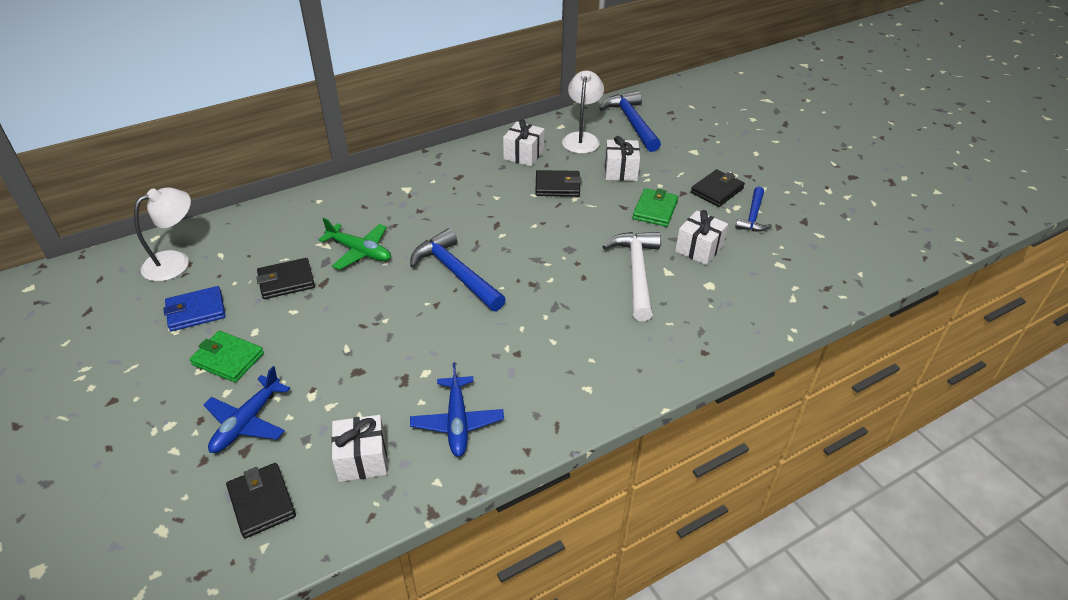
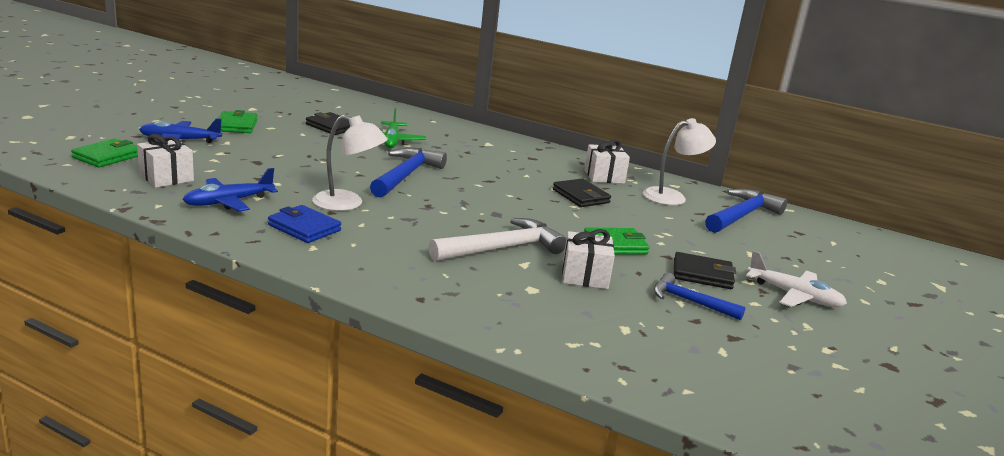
camera: 55 degrees right, 20 degrees down
(175, 262) = (317, 97): white lamp -> white lamp (347, 204)
(196, 311) = (275, 110): blue wallet -> blue wallet (304, 228)
(262, 502) = (107, 156): black wallet -> green wallet
(620, 171) = (651, 221): white gift -> none
(753, 216) = (690, 301): blue hammer -> blue hammer turned 45 degrees clockwise
(760, 166) = (794, 296): none -> white plane

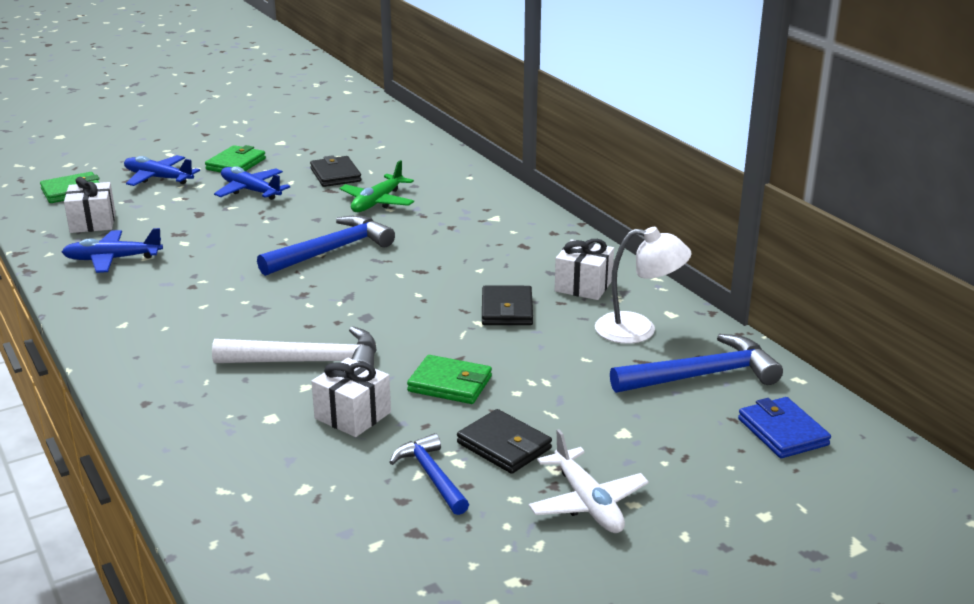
camera: 35 degrees right, 5 degrees up
(278, 142) = (250, 191): none -> blue plane
(304, 228) = (143, 300): blue wallet -> blue wallet (782, 432)
(347, 204) = (221, 278): white lamp -> none

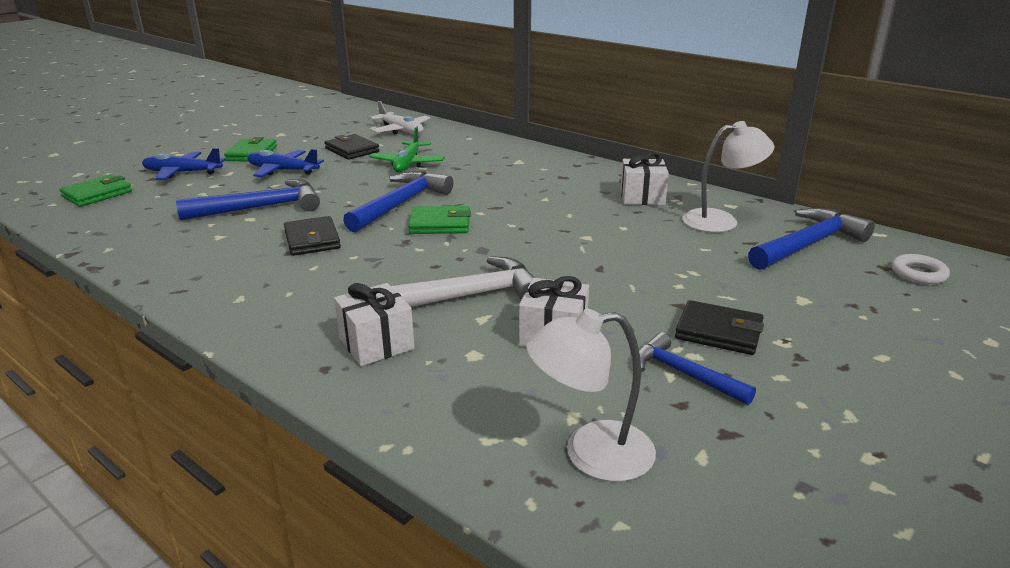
camera: 20 degrees left, 0 degrees up
(93, 222) = (139, 216): white gift -> white gift (376, 343)
(112, 259) = (184, 243): blue plane -> none
(201, 232) = (261, 208): none -> blue hammer
(290, 520) = (591, 453): none -> white lamp
(450, 384) = (614, 290): green wallet -> green wallet (440, 224)
(507, 310) = (600, 224): black wallet -> black wallet (312, 240)
(587, 503) = (845, 365): white plane -> white plane (401, 130)
(782, 432) = (918, 273): blue wallet -> white ring

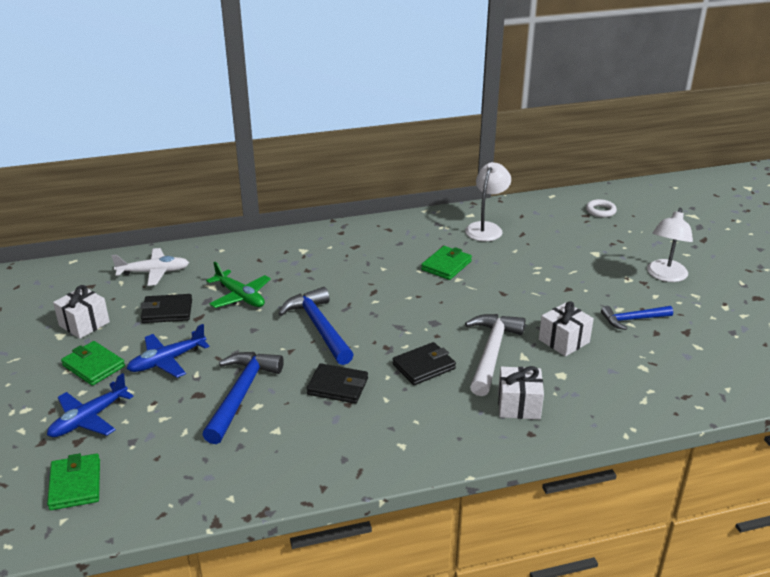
camera: 55 degrees left, 5 degrees up
(440, 224) = (375, 323): green wallet -> green wallet (446, 265)
(591, 453) = (675, 375): white lamp -> white lamp (665, 276)
(642, 197) = (424, 235): white gift -> white gift (84, 324)
(718, 332) = (604, 291): black wallet -> black wallet (424, 366)
(808, 244) = (542, 220): blue hammer -> none

